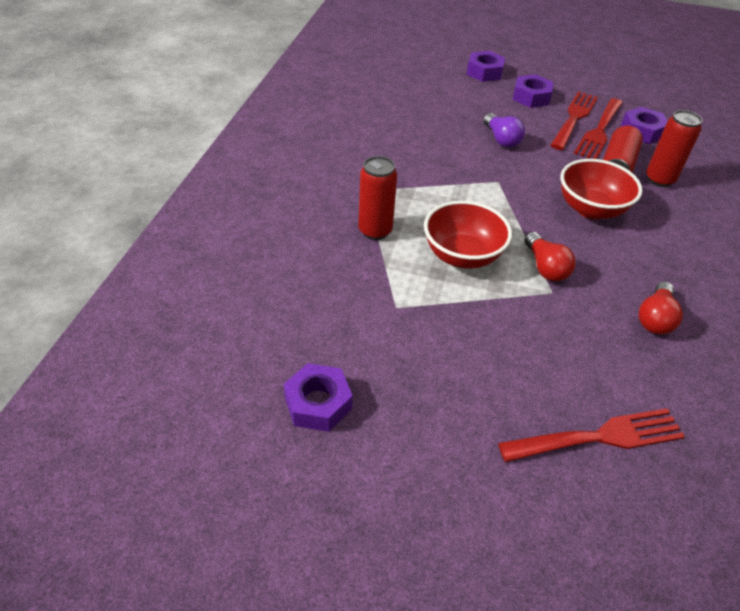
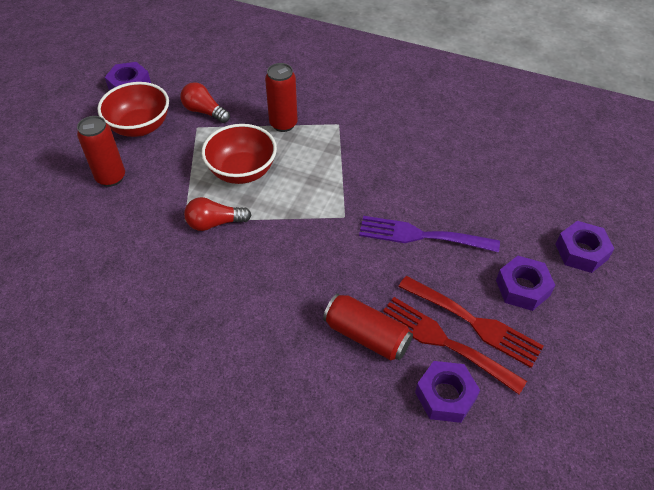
camera: 100 degrees right, 5 degrees up
(501, 139) = (422, 235): purple light bulb -> purple fork
(591, 209) = (289, 283): red bowl -> red bowl (140, 127)
(599, 437) = (45, 210): red fork -> none
(655, 318) = (132, 284): red light bulb -> red light bulb (204, 111)
(659, 179) = (335, 373): red can -> red can (111, 178)

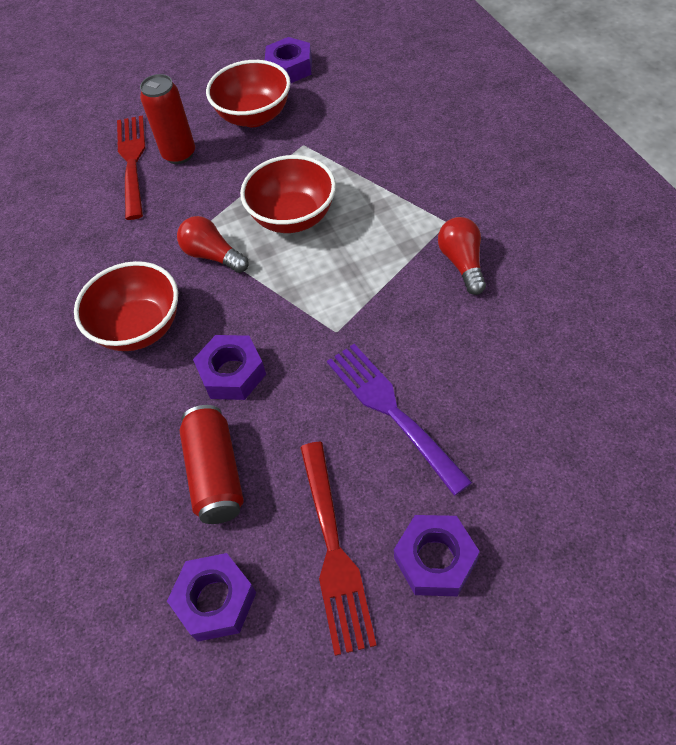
camera: 50 degrees right, 5 degrees up
(204, 111) = (327, 132): red light bulb -> red light bulb (462, 263)
(216, 295) = (139, 328): none -> red bowl
(283, 124) = (388, 189): red can -> none
(444, 342) = (279, 545): red fork -> red fork (132, 162)
(581, 251) = (565, 578): purple nut -> purple nut (232, 373)

